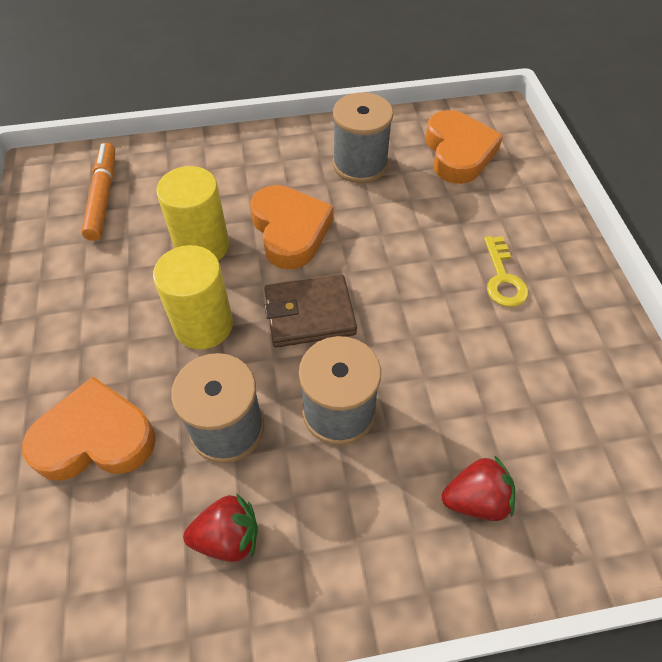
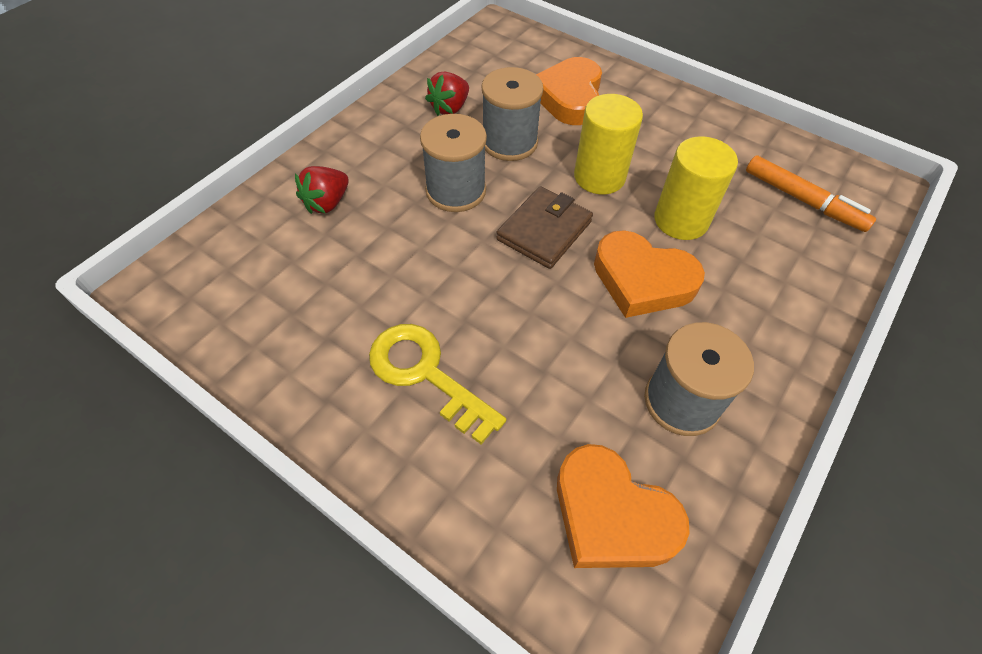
camera: 135 degrees right, 0 degrees up
(95, 438) = (569, 97): orange heart -> orange heart turned 150 degrees clockwise
(503, 278) = (426, 374): yellow key -> yellow key, size x1.53

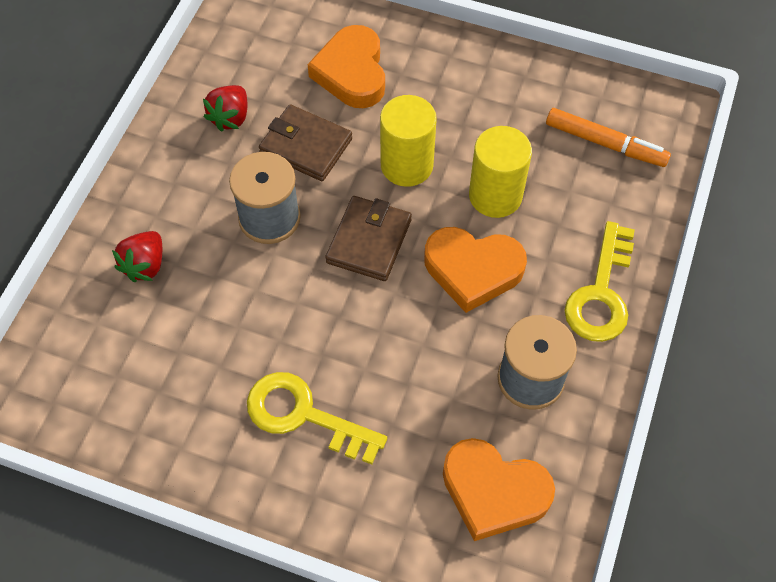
camera: 15 degrees left, 5 degrees up
(509, 142) = (306, 146): grey spool -> brown wallet
(777, 334) = (601, 293): none -> yellow key

